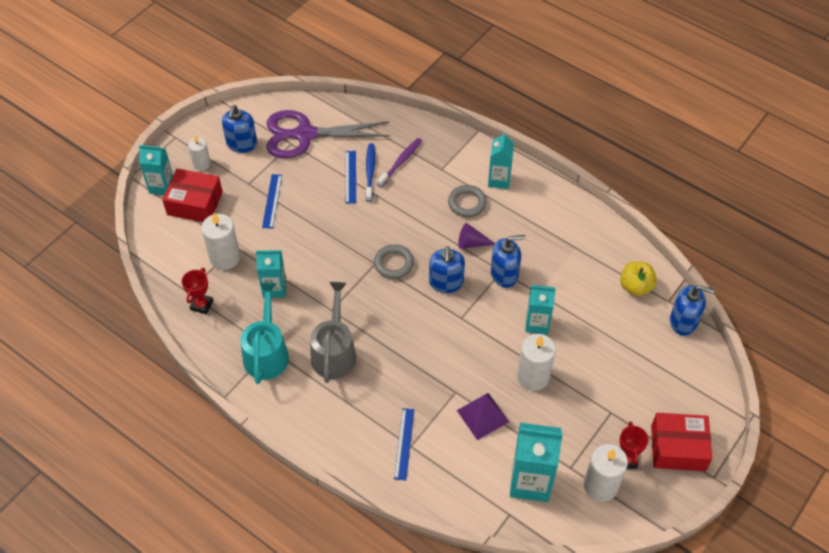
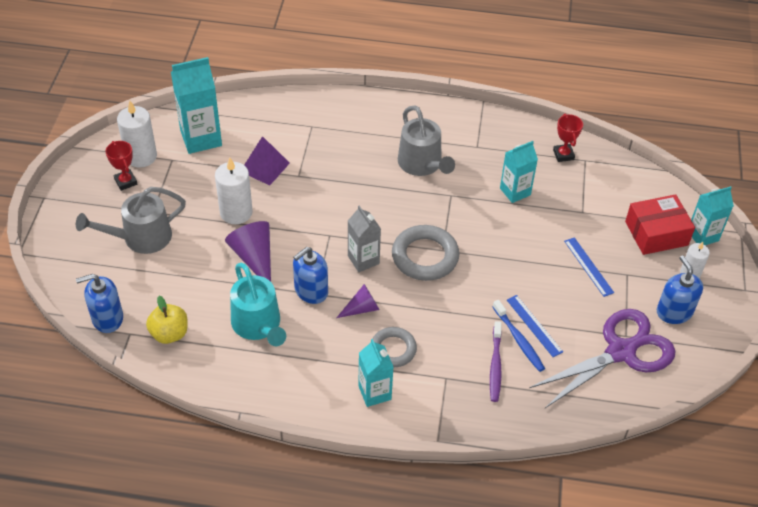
camera: 150 degrees right, 5 degrees down
(225, 258) = (581, 198): white candle -> none
(266, 353) = (477, 142): turquoise watering can -> turquoise watering can (258, 325)
(393, 263) = (425, 256): grey ring -> grey ring, size x1.54
(404, 443) = (318, 125): blue ruler -> none
(446, 282) = (363, 260): blue soap dispenser -> grey carton
(537, 323) = (254, 258): turquoise carton -> purple cone
(630, 388) = (141, 237): none -> grey watering can
(678, 448) = (82, 207): red box -> none

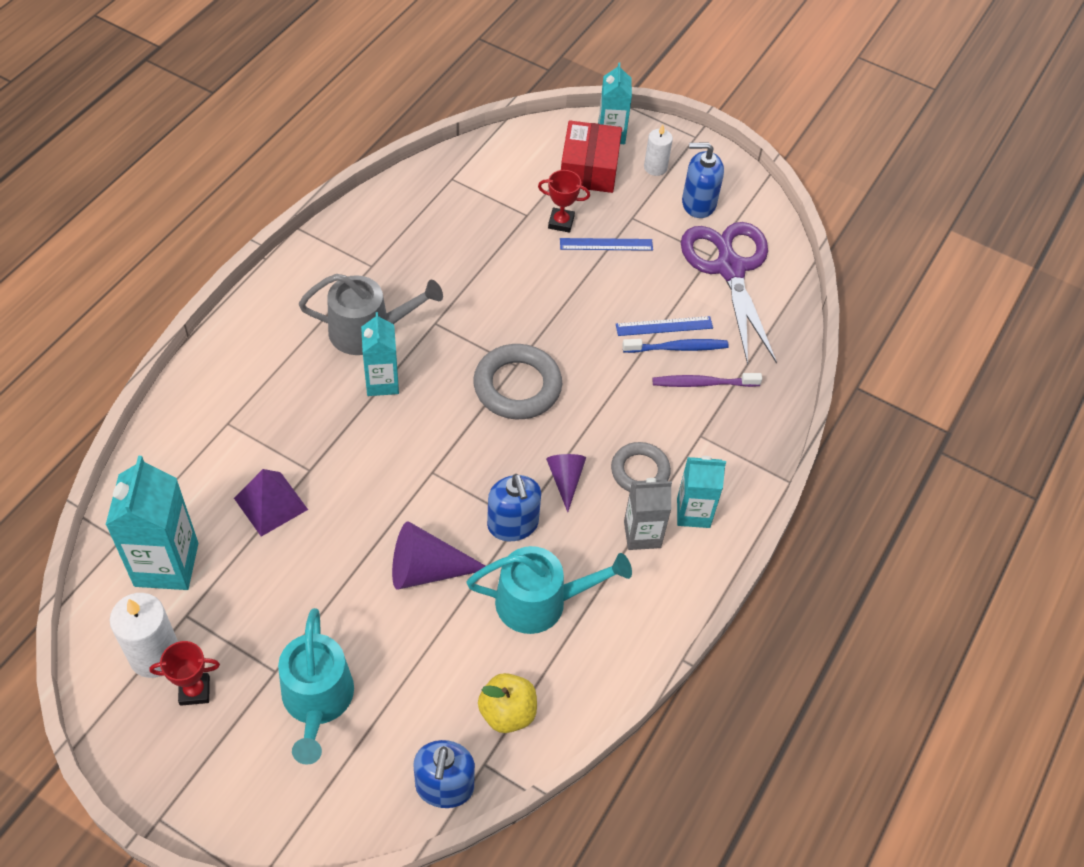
camera: 70 degrees left, 5 degrees up
(141, 237) = (317, 700): grey watering can -> turquoise watering can
(236, 212) = (335, 565): white candle -> none
(363, 260) = (491, 450): grey carton -> grey carton (642, 534)
(495, 366) = (703, 383): purple toothbrush -> purple toothbrush turned 150 degrees clockwise
(515, 191) = (464, 261): turquoise carton -> turquoise carton (382, 382)
(563, 155) = (432, 193): red trophy -> red trophy (561, 222)

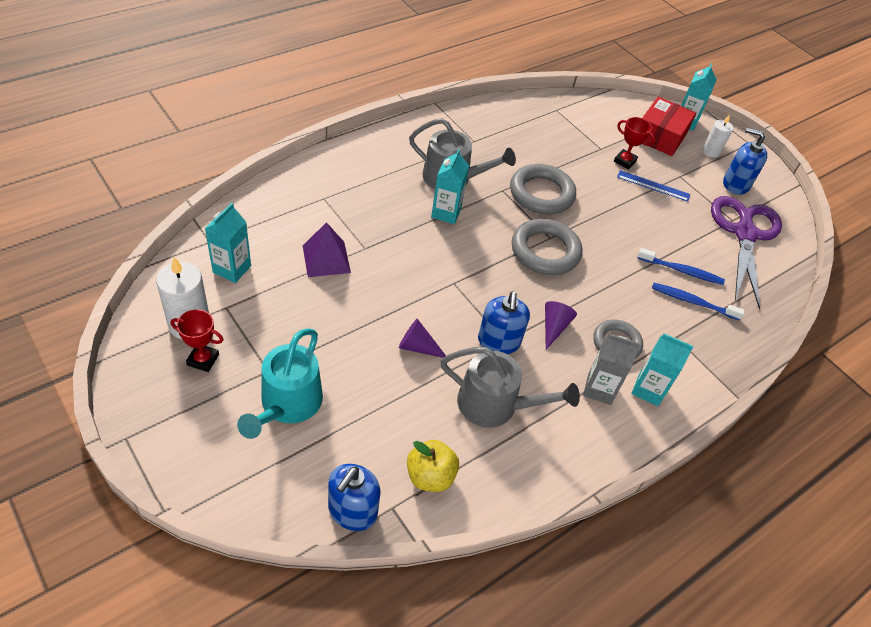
camera: 20 degrees right, 5 degrees down
(166, 564) = (232, 269): turquoise carton -> turquoise carton, size x0.64
(427, 569) = (418, 347): purple cone -> purple cone, size x0.62
(482, 309) = (541, 193): none -> grey ring
(540, 602) = (494, 405): turquoise watering can -> grey watering can
(664, 326) = (677, 253): blue ruler -> none
(703, 383) = (693, 302): purple toothbrush -> blue toothbrush

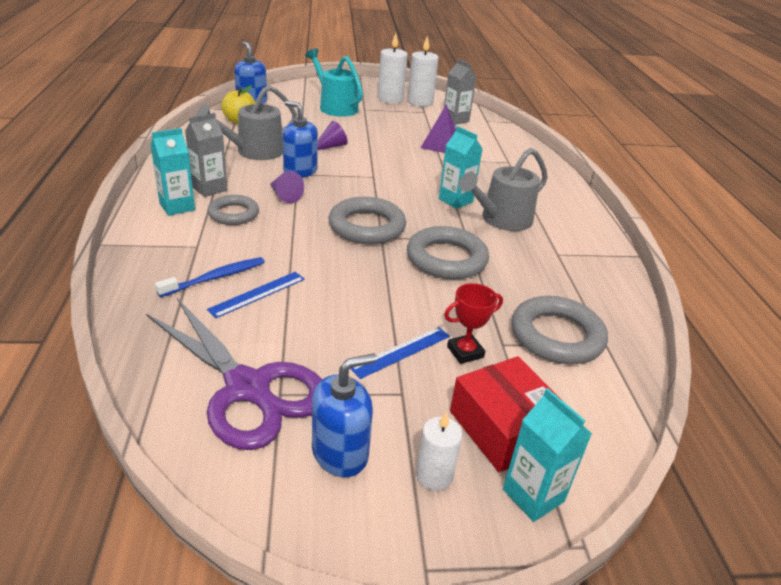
camera: 125 degrees right, 15 degrees down
(203, 360) = (390, 99): red trophy -> white candle
(232, 269) = (455, 120): turquoise carton -> grey carton
(570, 129) = (556, 336): none -> grey ring
(681, 271) = (257, 294): blue toothbrush -> blue ruler

